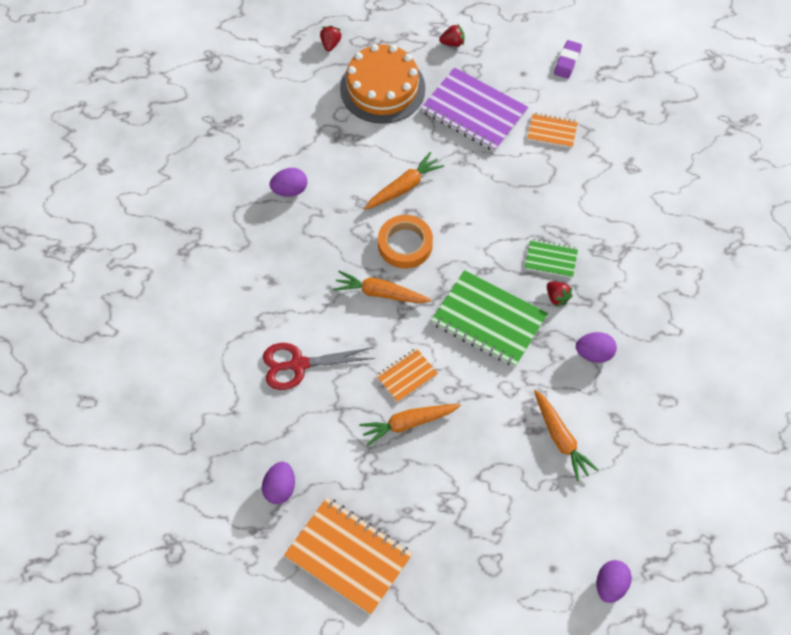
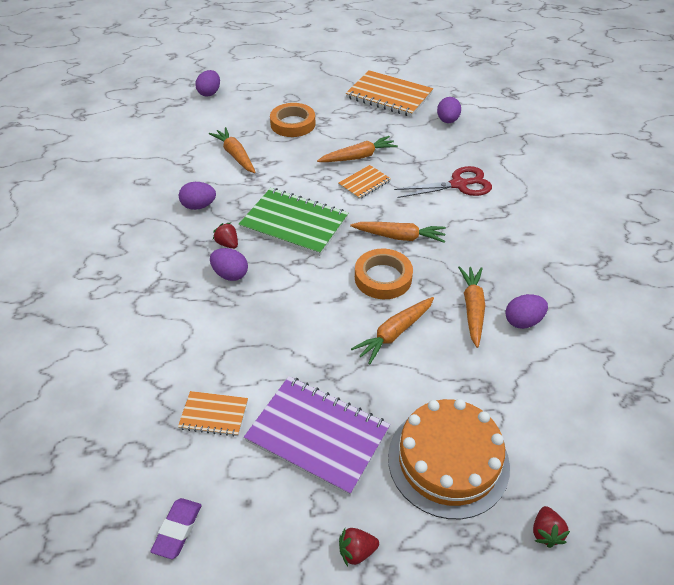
camera: 175 degrees right, 15 degrees down
(330, 206) = (472, 308): none -> orange carrot
(488, 499) = (293, 124): none -> orange tape
(551, 259) = (230, 274): green notebook -> purple egg

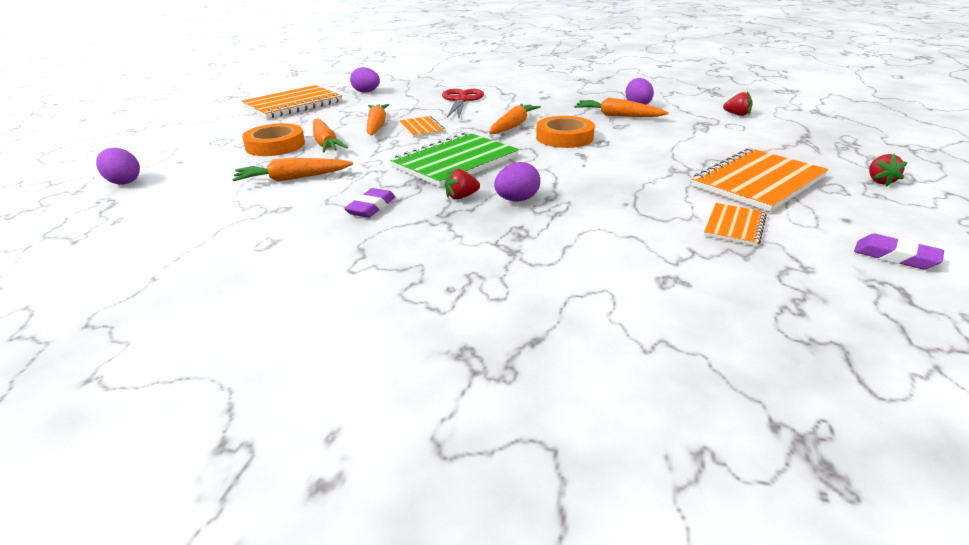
camera: 70 degrees left, 15 degrees down
(199, 206) = (371, 207): purple egg -> purple eraser
(317, 435) = (758, 182): purple notebook -> orange notebook
(394, 333) = (637, 142): orange carrot -> orange carrot (326, 143)
(448, 460) = (778, 143): orange cake -> none
(546, 532) = (835, 127): red strawberry -> red strawberry (737, 114)

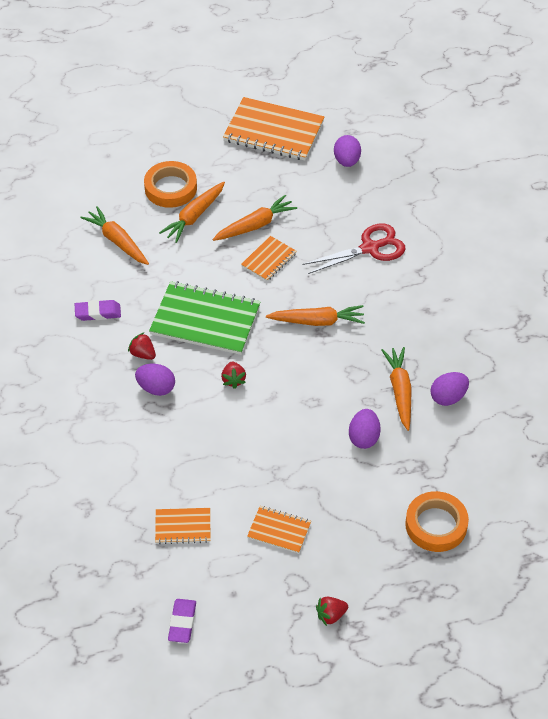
camera: 60 degrees right, 20 degrees up
(123, 182) = (59, 154): purple egg -> purple egg (364, 437)
(564, 137) = (309, 370): orange tape -> orange tape (436, 525)
(737, 114) = (470, 489): red strawberry -> red strawberry (233, 380)
(758, 182) = (279, 530): orange notebook -> orange notebook, size x0.52

